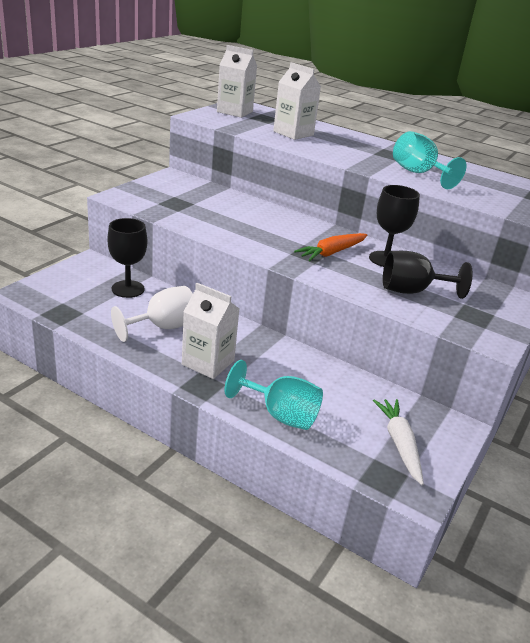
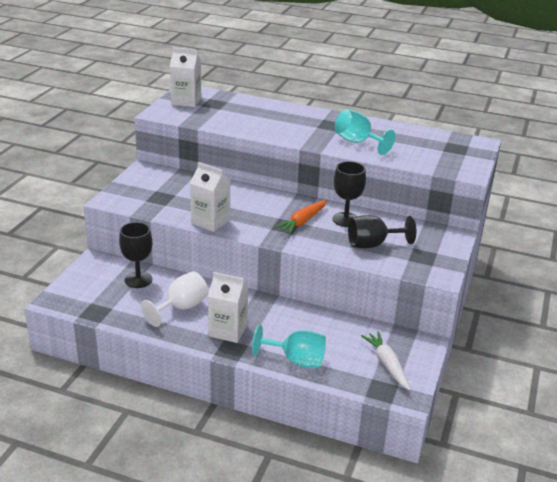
camera: 10 degrees left, 0 degrees up
(293, 133) = (245, 117): white carton -> white carton (210, 221)

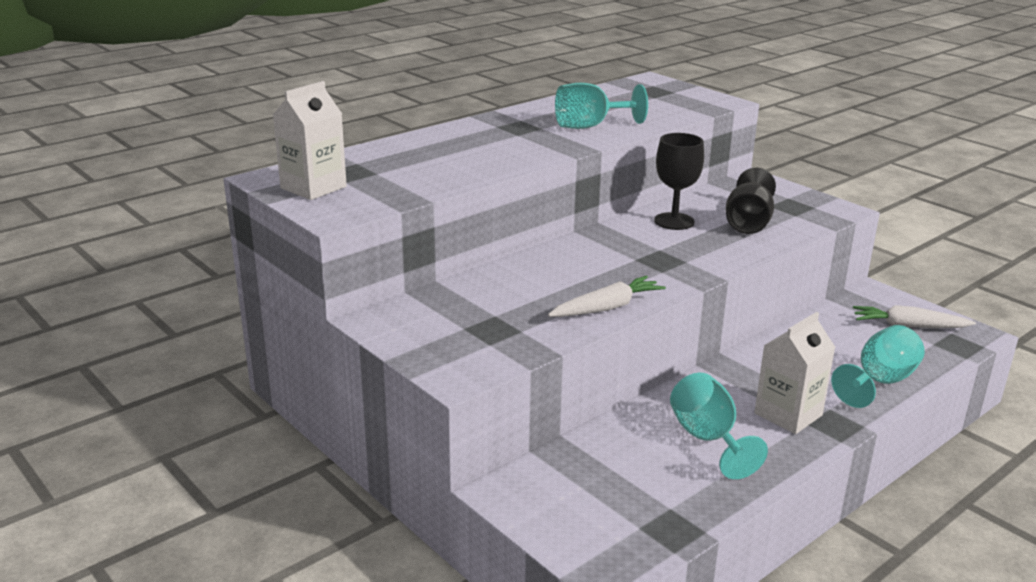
camera: 60 degrees left, 5 degrees down
(138, 280) = (600, 460): black goblet -> none
(181, 308) = (708, 439): white goblet -> turquoise goblet
(210, 221) = (607, 307): white carton -> white carrot
(302, 221) = (659, 247): orange carrot -> none

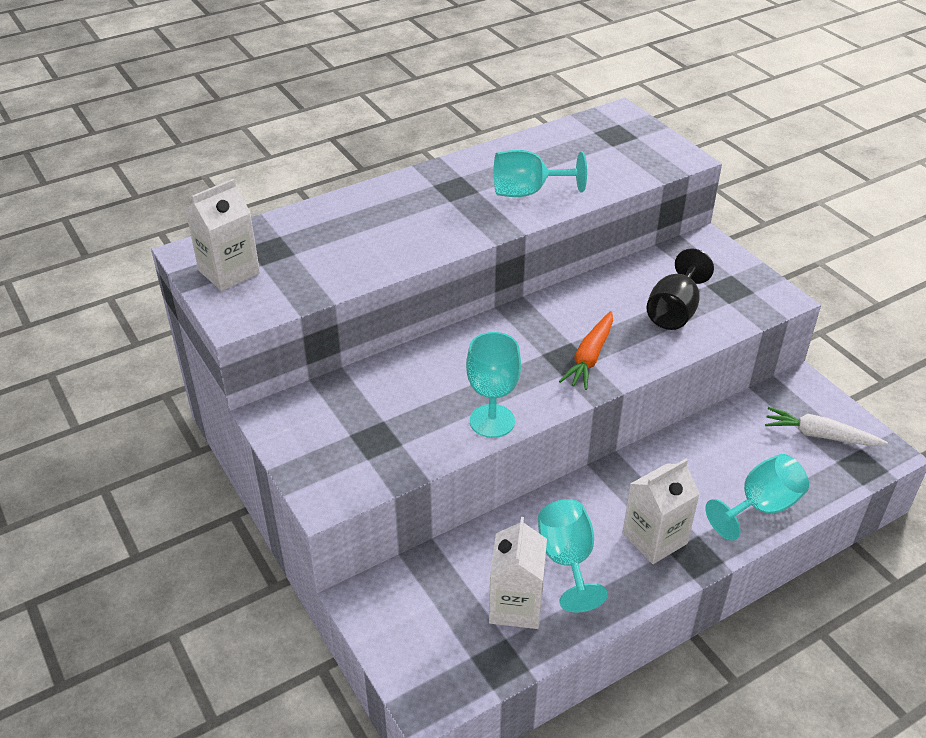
camera: 10 degrees right, 15 degrees up
(607, 307) = (492, 421): white carrot -> turquoise goblet
(670, 480) = (516, 605): none -> white carton
(674, 221) = (599, 302): black goblet -> none
(683, 258) = (589, 357): none -> orange carrot

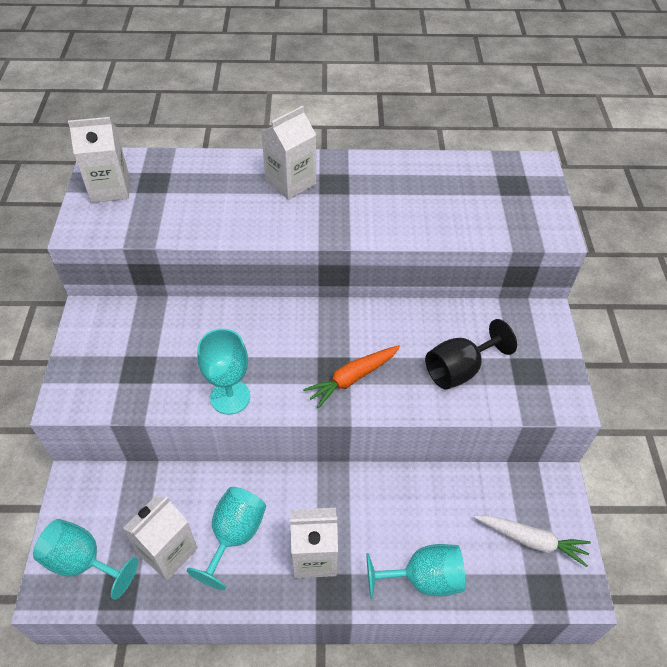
camera: 30 degrees right, 10 degrees up
(413, 202) = (290, 182): none -> white carton
(528, 192) = (387, 211): turquoise goblet -> turquoise goblet (83, 562)
(819, 435) = (531, 540): white carrot -> white carrot turned 150 degrees clockwise

